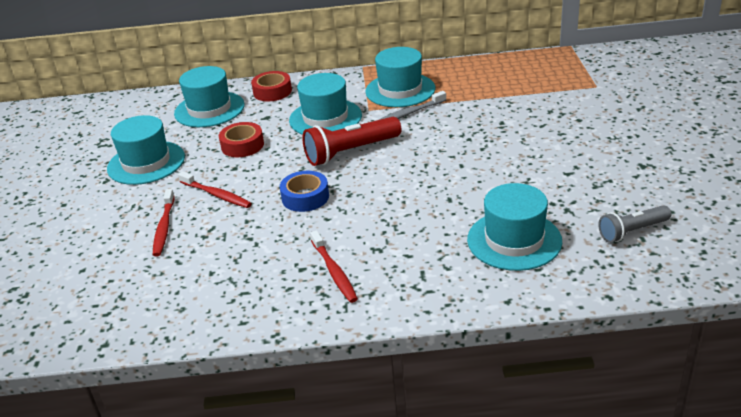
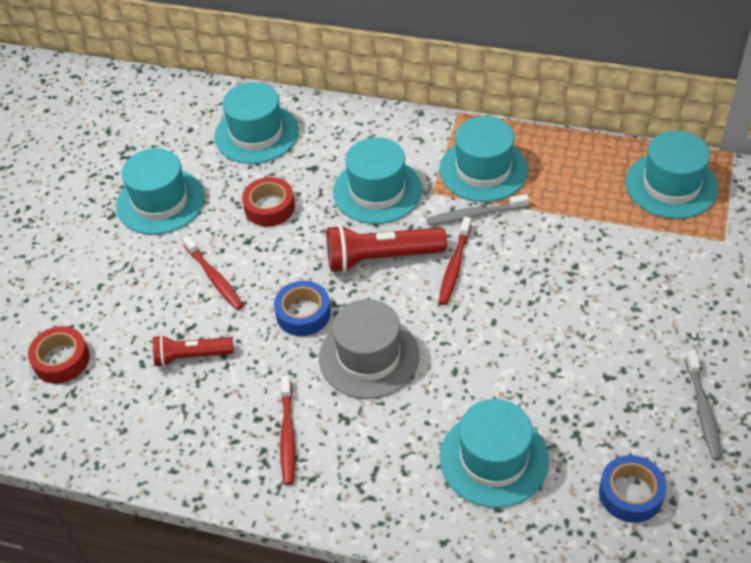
camera: 20 degrees right, 15 degrees up
(164, 227) = (145, 309): red toothbrush -> red toothbrush (454, 266)
(221, 246) = (191, 356): none -> red flashlight
(272, 92) = (337, 125): red tape -> red tape (61, 360)
(375, 208) = (369, 356): none -> grey hat
(540, 69) = (671, 185): none -> turquoise hat
(632, 231) = (630, 493): grey flashlight -> blue tape
(649, 173) = (703, 410): none -> grey toothbrush

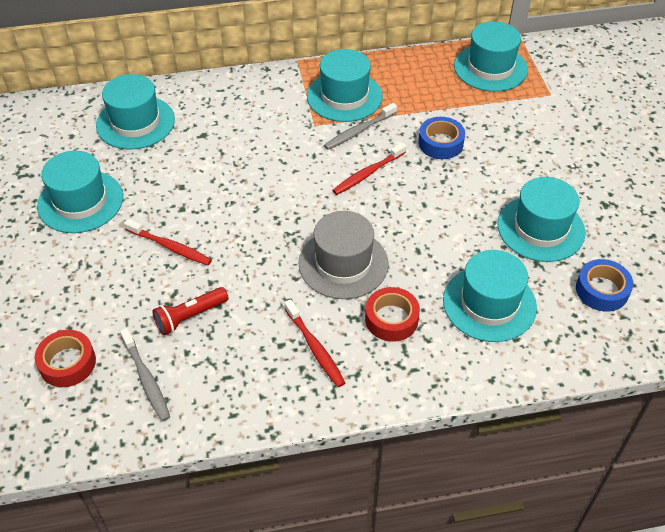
camera: 30 degrees left, 0 degrees up
(269, 207) = (184, 176): red tape -> red tape (391, 319)
(303, 314) = (267, 249): blue tape -> blue tape (440, 143)
(377, 191) = (269, 136): turquoise hat -> turquoise hat (540, 228)
(381, 258) = (305, 186): red flashlight -> none
(454, 266) = (368, 173): red toothbrush -> red toothbrush turned 60 degrees clockwise
(703, 410) = (612, 214): grey toothbrush -> grey toothbrush (146, 379)

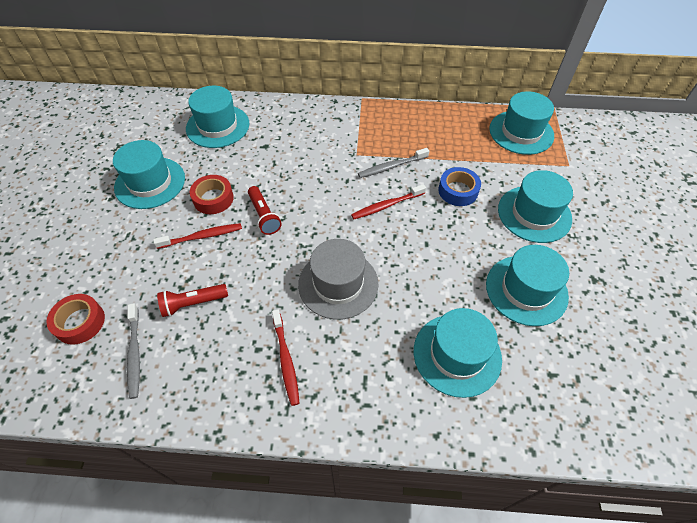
camera: 15 degrees right, 5 degrees up
(170, 247) = (202, 236): red toothbrush -> red toothbrush turned 60 degrees counterclockwise
(233, 211) = (264, 216): none -> red flashlight
(344, 96) = (389, 135): turquoise hat -> turquoise hat (534, 214)
(391, 319) = (362, 348): red tape -> red tape (213, 198)
(602, 290) = (569, 367): blue tape -> none

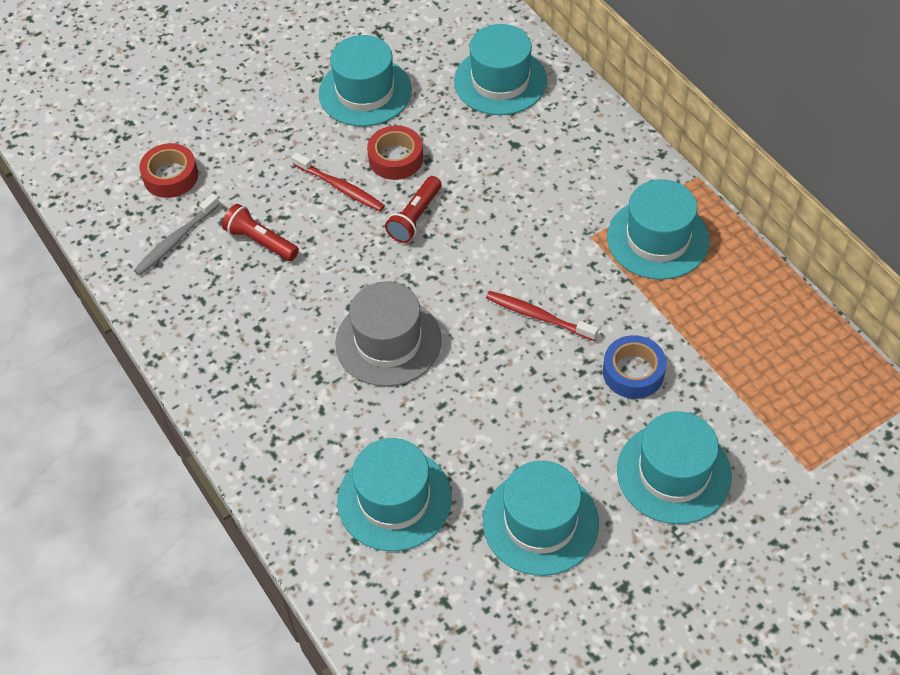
camera: 55 degrees right, 0 degrees up
(286, 360) = (265, 358): red toothbrush -> none
(391, 166) = (606, 282): grey toothbrush -> none
(521, 132) = (819, 383): turquoise hat -> turquoise hat (658, 239)

